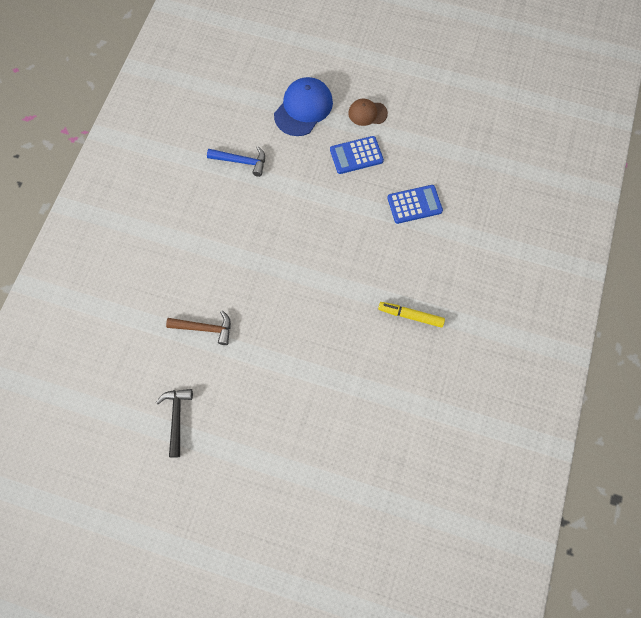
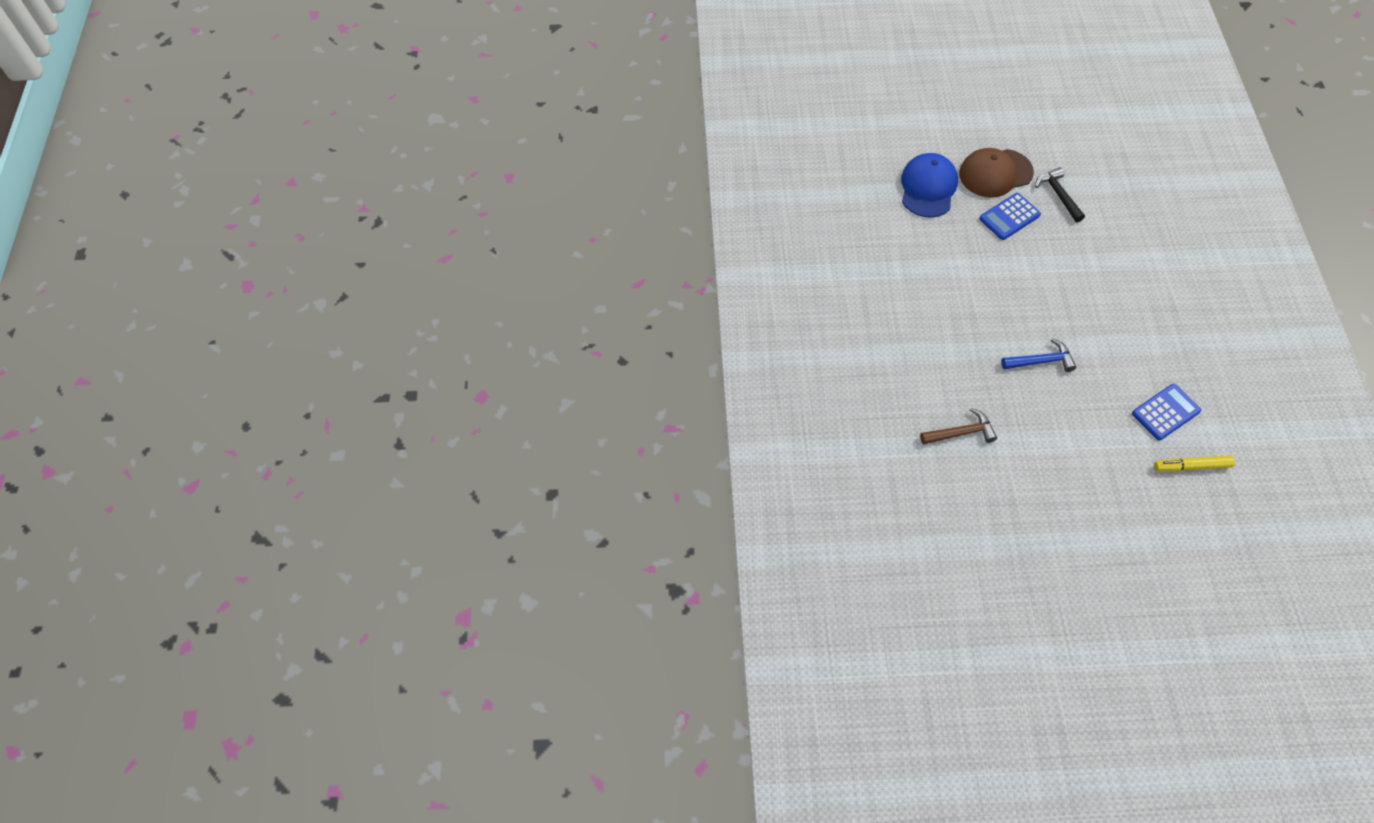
camera: 20 degrees left, 10 degrees down
(177, 417) = (987, 529): black hammer -> black hammer (1058, 195)
(241, 161) = (897, 258): blue hammer -> blue hammer (1041, 361)
(367, 113) = (995, 173): brown cap -> brown cap, size x1.72
(410, 315) = (1156, 352): yellow marker -> yellow marker (1191, 466)
(414, 204) = (1095, 246): blue calculator -> blue calculator (1165, 412)

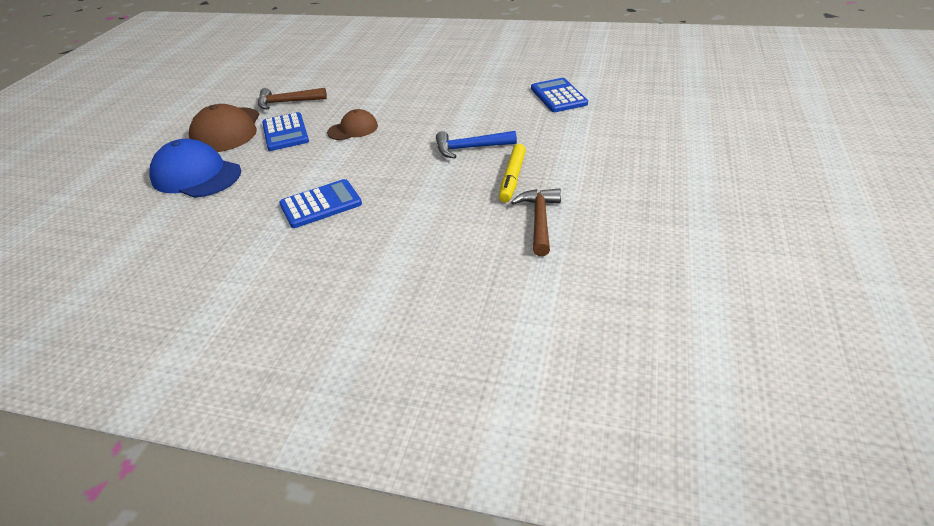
camera: 70 degrees left, 20 degrees down
(925, 285) = (321, 204): none -> blue calculator
(1035, 264) = (353, 129): none -> brown cap
(1041, 361) = (470, 148): blue hammer -> blue hammer turned 105 degrees counterclockwise
(1058, 195) = (287, 102): black hammer -> brown hammer
(1191, 466) = (620, 95): yellow marker -> yellow marker (512, 178)

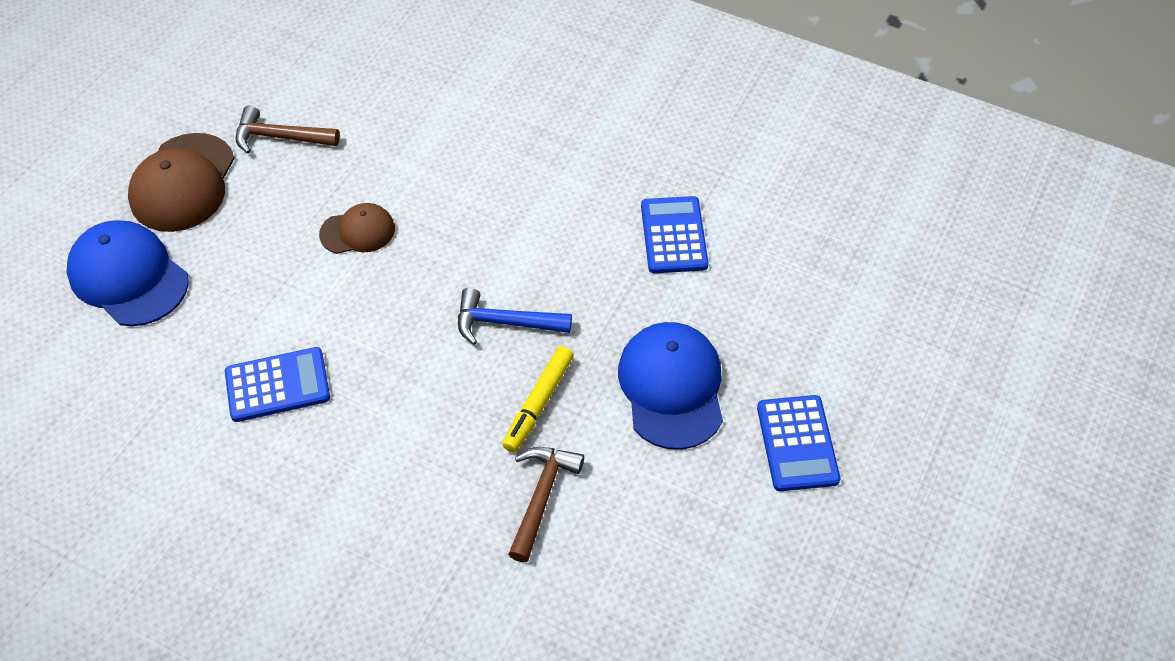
camera: 10 degrees right, 15 degrees up
(285, 132) = (263, 212): blue calculator -> blue calculator (797, 443)
(598, 154) = (671, 387): none -> blue cap

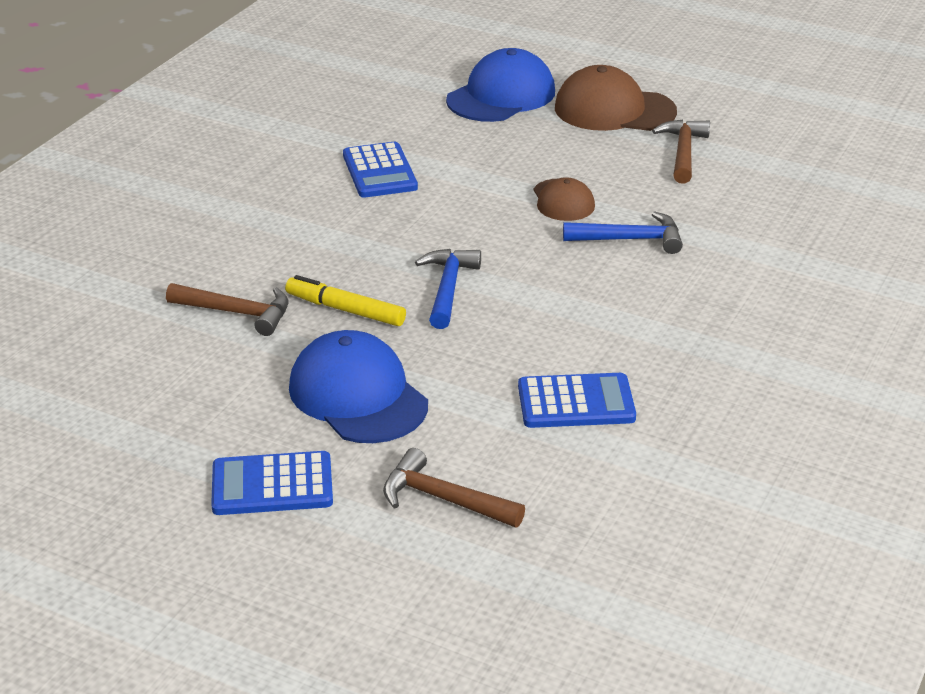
camera: 90 degrees right, 20 degrees down
(432, 186) = (630, 239): none -> blue hammer
(671, 387) = (358, 396): blue cap -> blue cap turned 120 degrees counterclockwise
(801, 323) = (443, 499): none -> brown hammer

